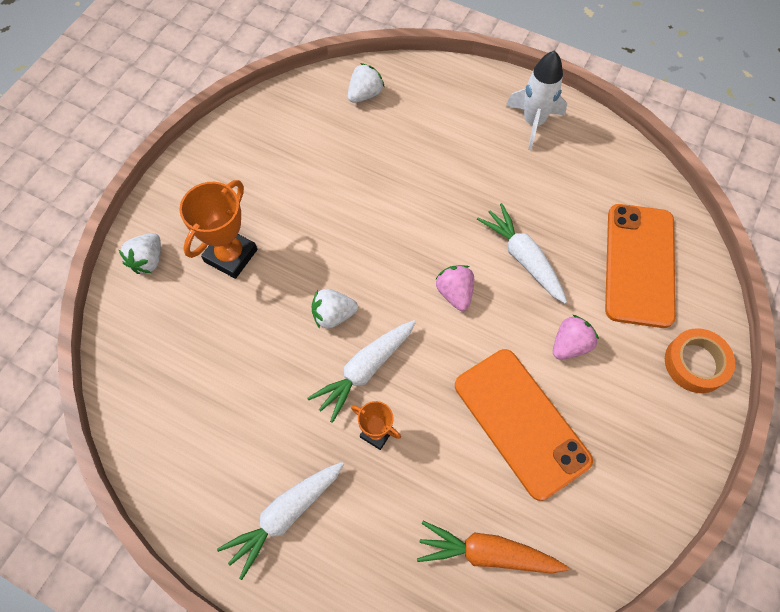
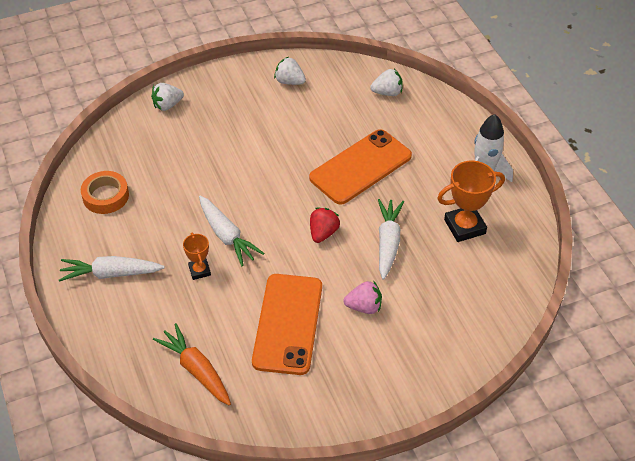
camera: 40 degrees right, 15 degrees down
(231, 255) = (214, 131): orange trophy -> orange trophy (464, 226)
(333, 315) = (239, 197): white strawberry -> white strawberry (289, 81)
(364, 370) = (227, 236): white carrot -> white carrot turned 120 degrees counterclockwise
(455, 293) = (323, 233): pink strawberry -> red strawberry
(639, 265) = (462, 296): orange phone -> orange phone (360, 167)
(695, 363) = (436, 372): orange tape -> orange tape (106, 196)

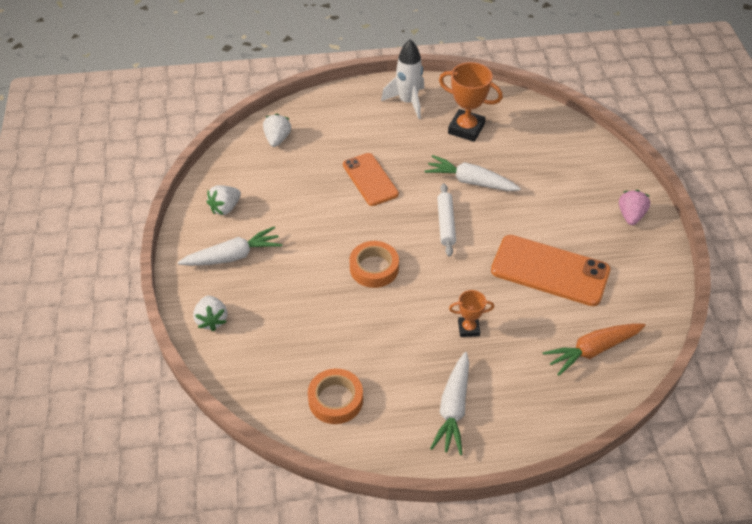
camera: 75 degrees left, 0 degrees up
(227, 236) = (428, 298): white carrot -> white carrot (233, 256)
(251, 192) = (374, 268): none -> orange tape
(323, 233) = (446, 223): red strawberry -> white rolling pin
(360, 167) = (370, 179): orange phone -> orange phone, size x0.66
(364, 307) = (541, 213): pink strawberry -> pink strawberry (630, 216)
(464, 226) = (466, 129): orange trophy -> orange trophy turned 60 degrees counterclockwise

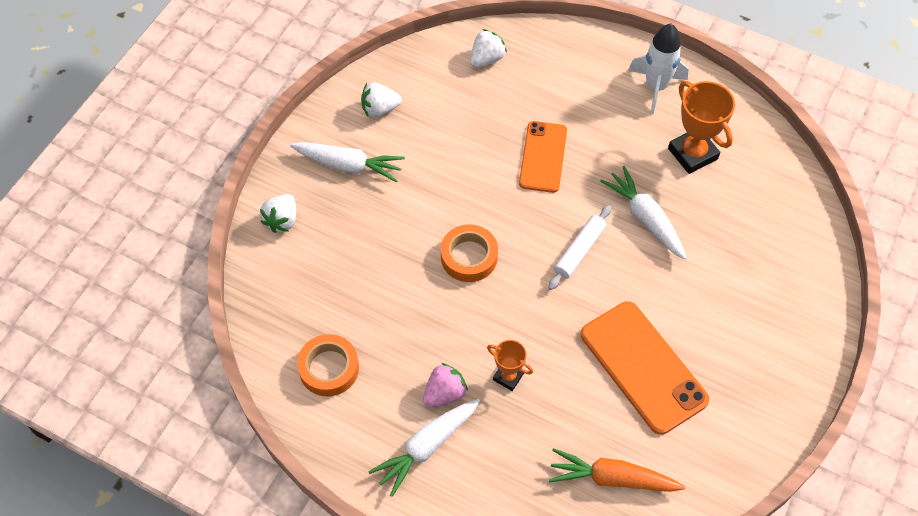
camera: 35 degrees right, 10 degrees up
(630, 216) = (787, 359): pink strawberry -> pink strawberry (444, 393)

